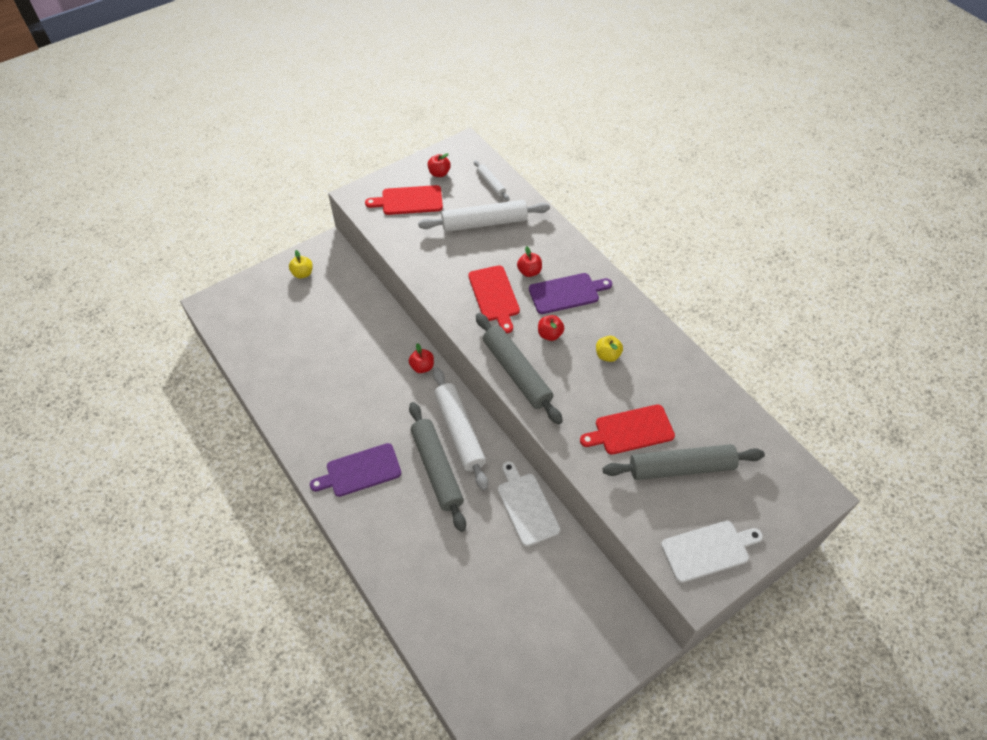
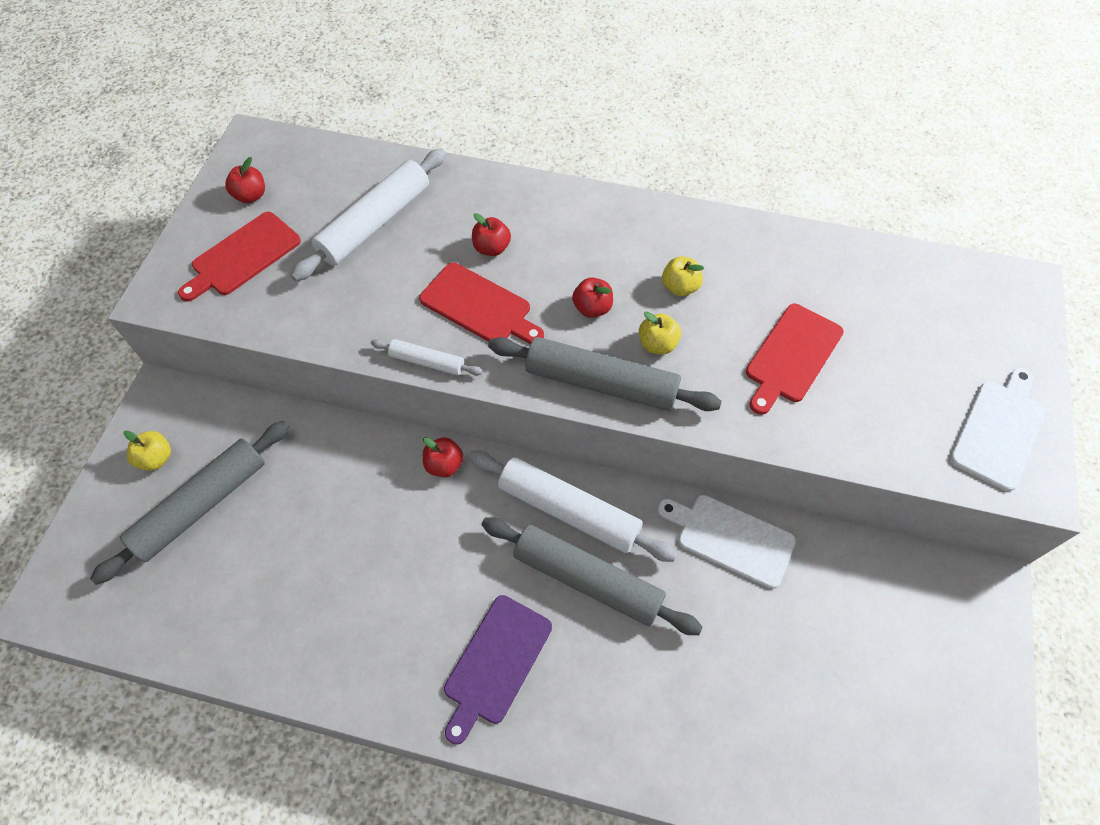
camera: 40 degrees left, 5 degrees up
(491, 184) = (335, 169): white rolling pin -> white rolling pin (427, 362)
(564, 374) = (657, 344): none -> yellow apple
(566, 293) = (561, 244): purple cutting board -> none
(681, 468) = (882, 359): grey rolling pin -> grey rolling pin (201, 505)

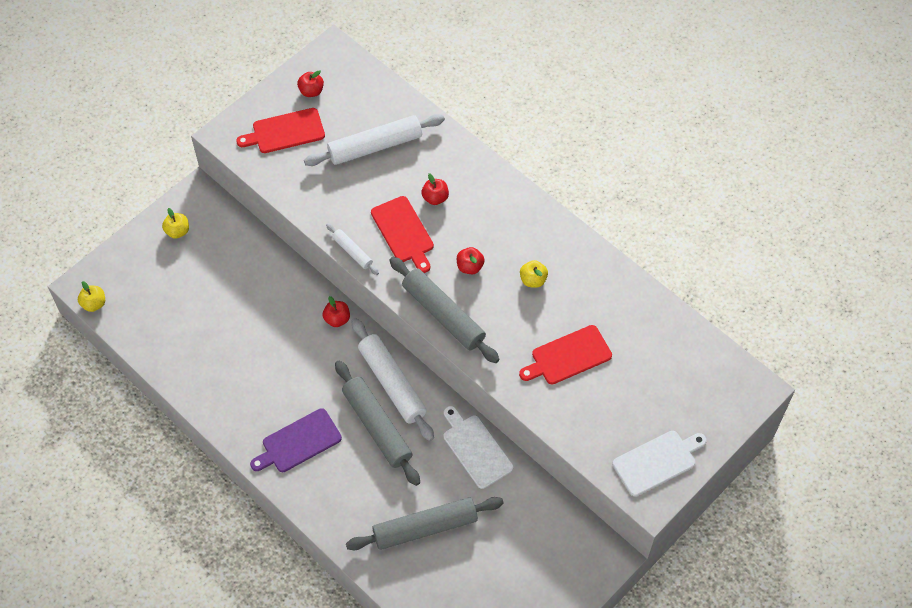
camera: 30 degrees right, 0 degrees up
(201, 505) = (189, 272): grey rolling pin -> grey rolling pin (425, 528)
(657, 344) = (493, 308): yellow apple -> yellow apple (94, 304)

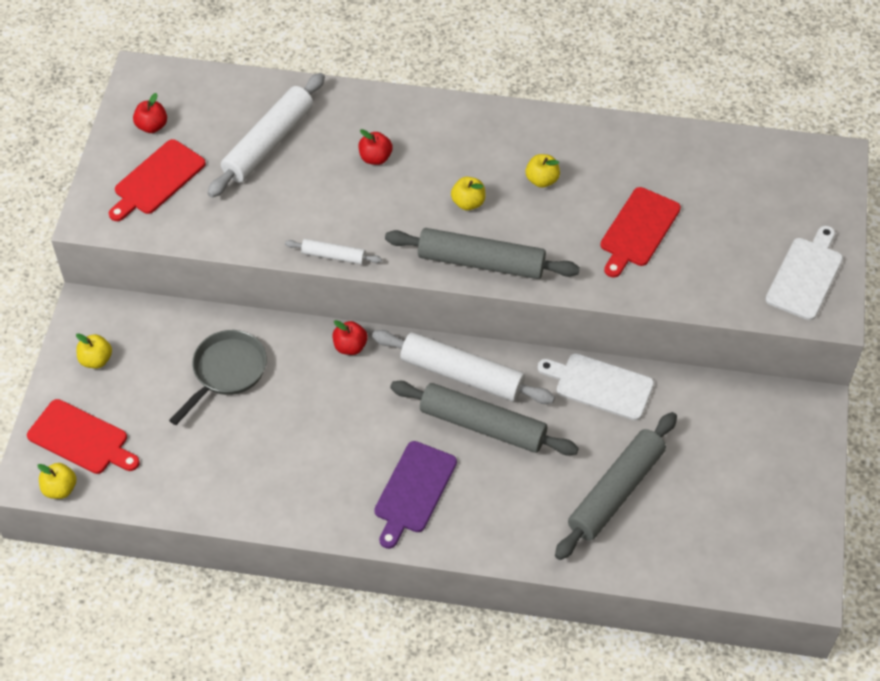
camera: 35 degrees left, 5 degrees down
(248, 288) = (226, 372): none -> grey pan
(404, 232) = (371, 207): red cutting board -> red cutting board (81, 438)
(470, 267) = (468, 203): red apple -> yellow apple

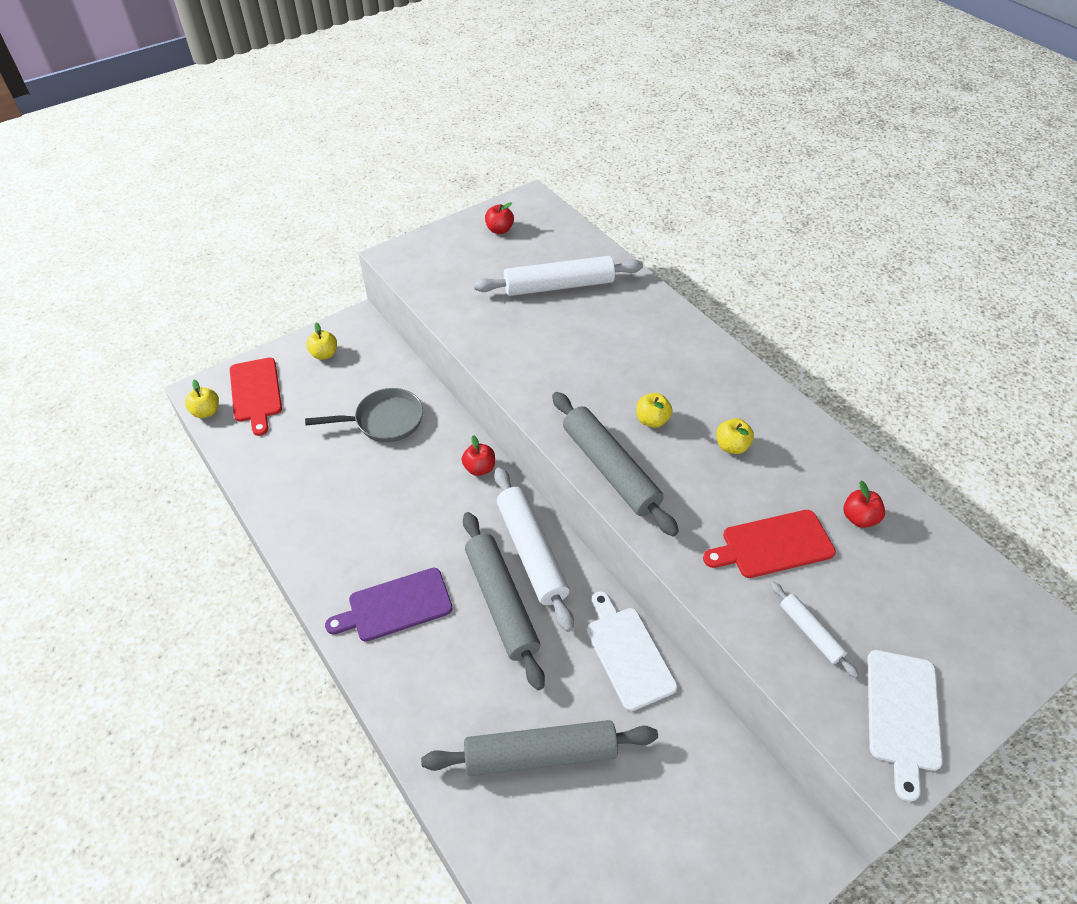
camera: 45 degrees right, 5 degrees down
(157, 180) = (461, 261): red cutting board -> none
(333, 256) = (509, 384): white rolling pin -> white rolling pin (810, 632)
(375, 158) = (620, 343): red apple -> red apple (859, 518)
(805, 275) = (903, 714): white cutting board -> white cutting board turned 120 degrees clockwise

